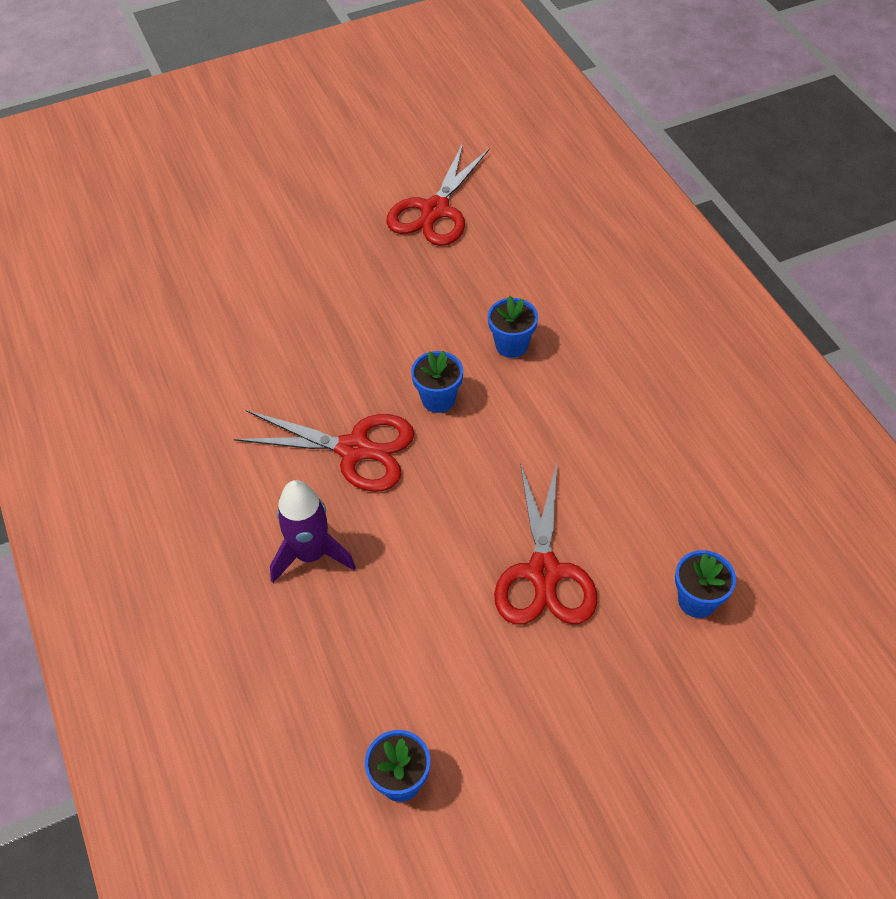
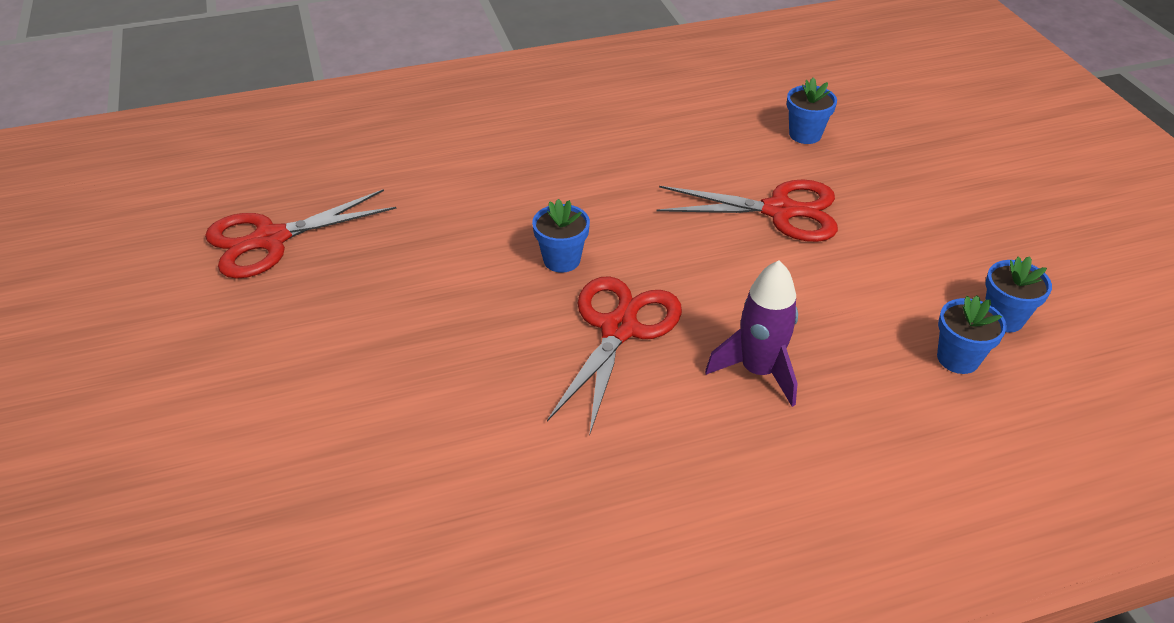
camera: 85 degrees left, 10 degrees down
(435, 211) = (270, 240): red scissors -> red scissors turned 120 degrees clockwise
(511, 345) = (501, 203): blue flower pot -> blue flower pot (958, 358)

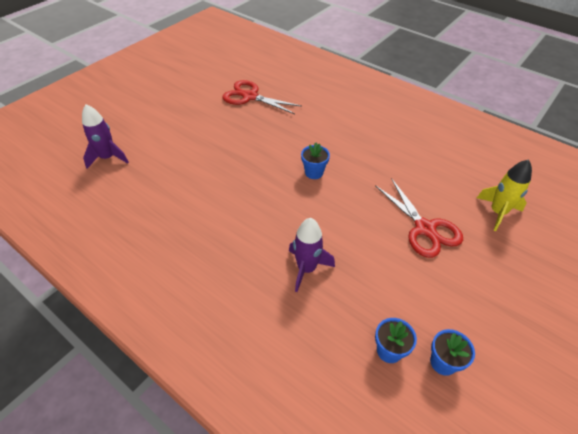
camera: 55 degrees right, 5 degrees up
(192, 545) = (108, 158): none -> purple rocket
(619, 328) = (290, 210): red scissors -> none
(805, 134) = (497, 212): blue flower pot -> yellow rocket

